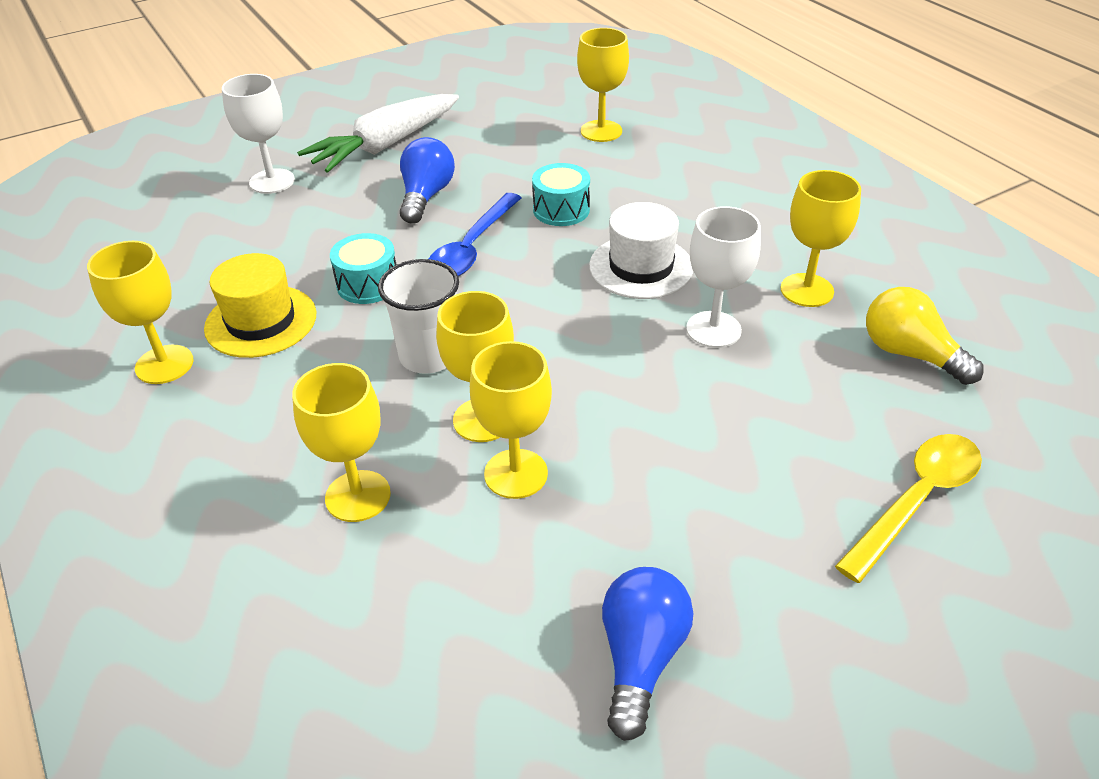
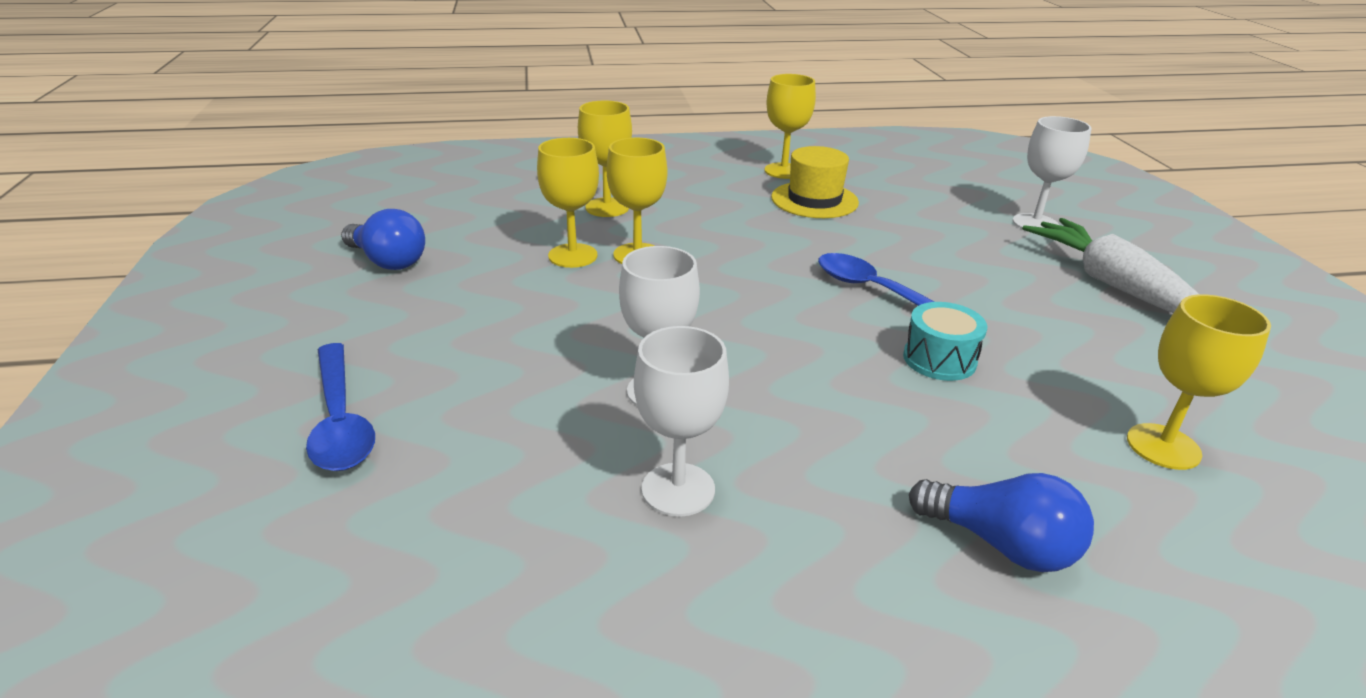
camera: 110 degrees right, 10 degrees down
(368, 284) = (842, 240): turquoise drum -> none
(426, 196) = (990, 288): blue light bulb -> blue light bulb (1001, 544)
(429, 356) = (728, 248): white cup -> none
(641, 267) = (796, 380): white hat -> none
(807, 290) = (678, 489): yellow goblet -> white goblet
(910, 354) = (502, 522): yellow light bulb -> none
(916, 500) = (340, 420): yellow spoon -> blue spoon

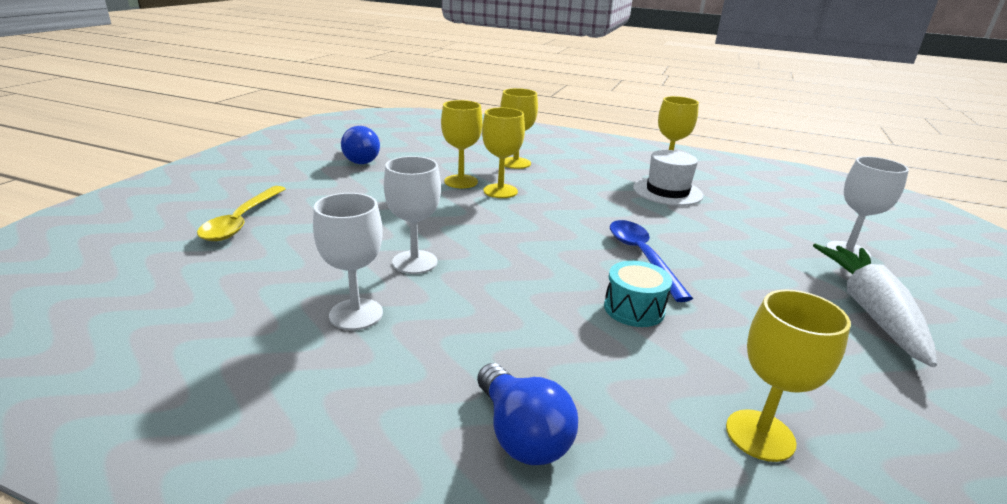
camera: 30 degrees right, 5 degrees down
(340, 420) = (242, 221): blue spoon -> yellow spoon
(814, 200) = (667, 191): yellow hat -> white hat

